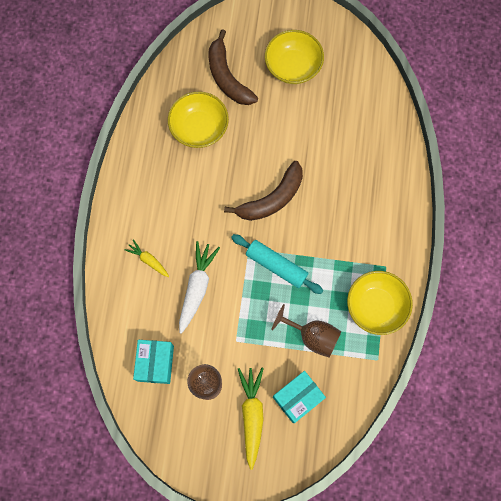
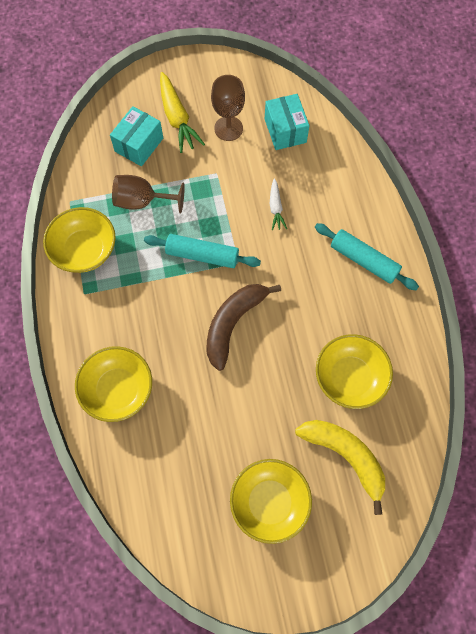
camera: 160 degrees right, 5 degrees down
(144, 214) = (364, 260): none -> turquoise rolling pin
(148, 260) = (337, 217): yellow carrot -> none
(197, 287) = (276, 208): white carrot -> white carrot, size x0.57
(227, 77) = (345, 456): brown banana -> yellow banana
(378, 179) = (118, 390): none -> yellow bowl

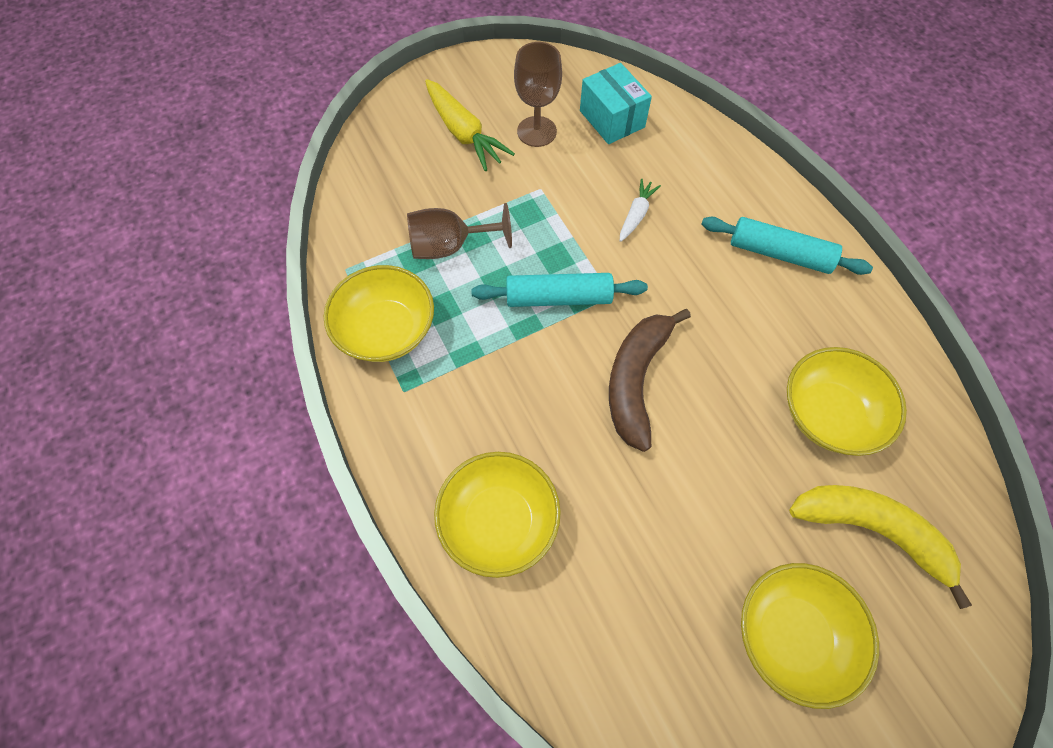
camera: 15 degrees left, 5 degrees down
(139, 145) = (422, 176): turquoise box -> none
(276, 208) = (636, 214): white carrot -> white carrot turned 135 degrees counterclockwise

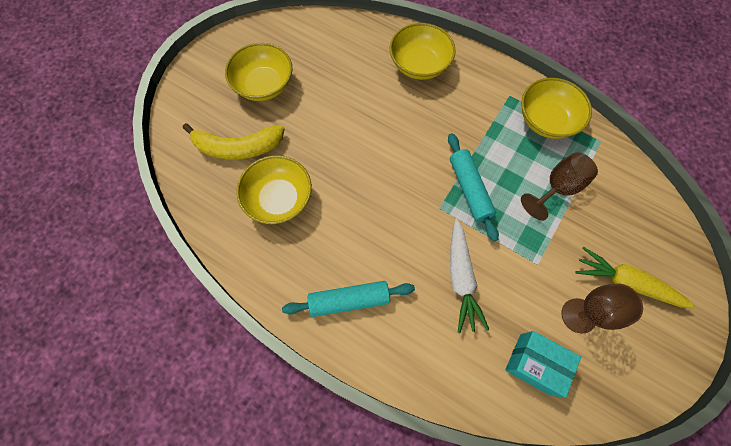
camera: 150 degrees right, 5 degrees up
(558, 297) = (469, 189): turquoise rolling pin -> turquoise rolling pin turned 75 degrees counterclockwise
(636, 214) = (461, 279): white carrot -> white carrot, size x1.76
(636, 380) = (395, 162): brown banana -> none

